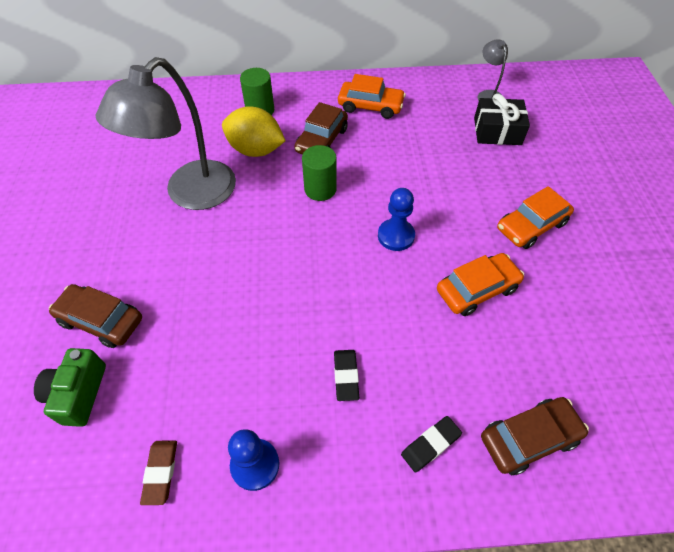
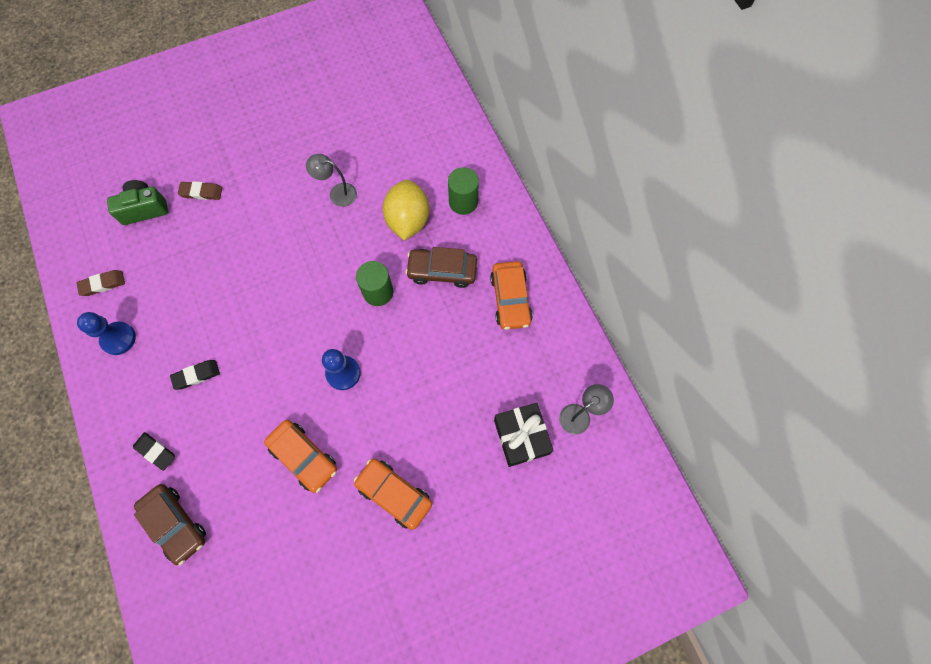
camera: 70 degrees right, 15 degrees up
(101, 321) = (201, 192): brown car -> brown eraser
(191, 194) = (337, 193): grey lamp -> grey lamp, size x0.45

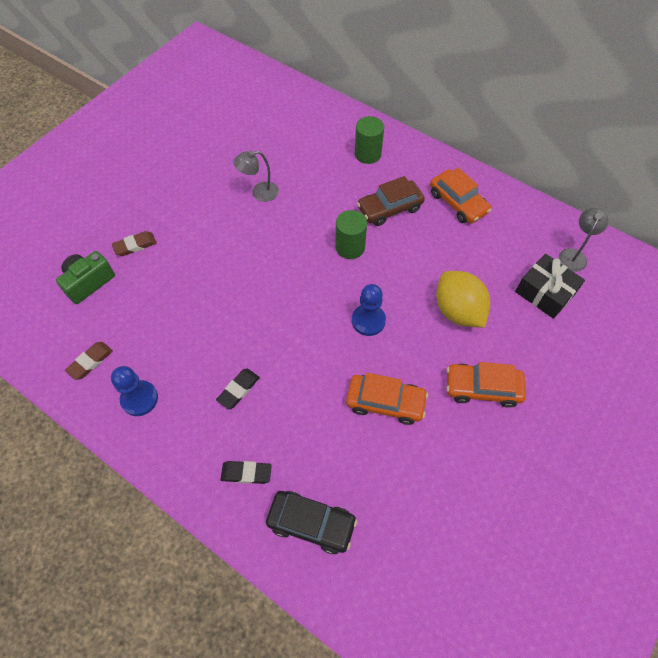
camera: 30 degrees left, 10 degrees down
(175, 524) = (311, 523): brown car -> black car
(408, 220) = (334, 186): yellow lemon -> yellow lemon (458, 311)

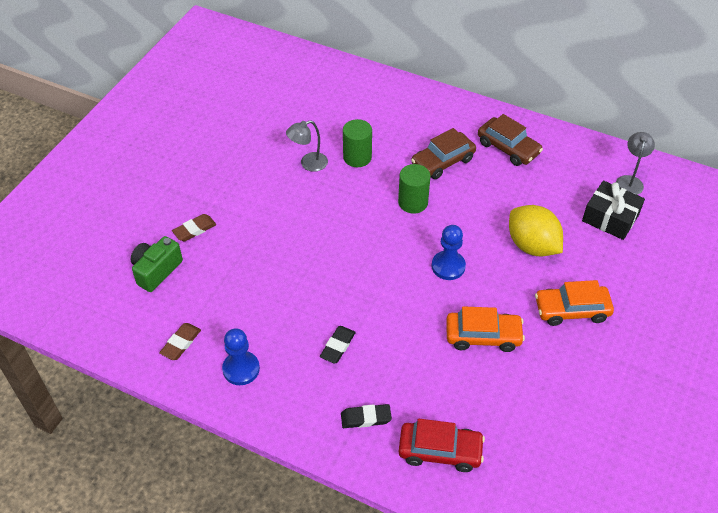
camera: 10 degrees left, 10 degrees down
(311, 523) = (440, 451): black car -> red car
(367, 154) = (408, 114): green cylinder -> green cylinder (357, 157)
(458, 203) = (508, 148): orange car -> brown car

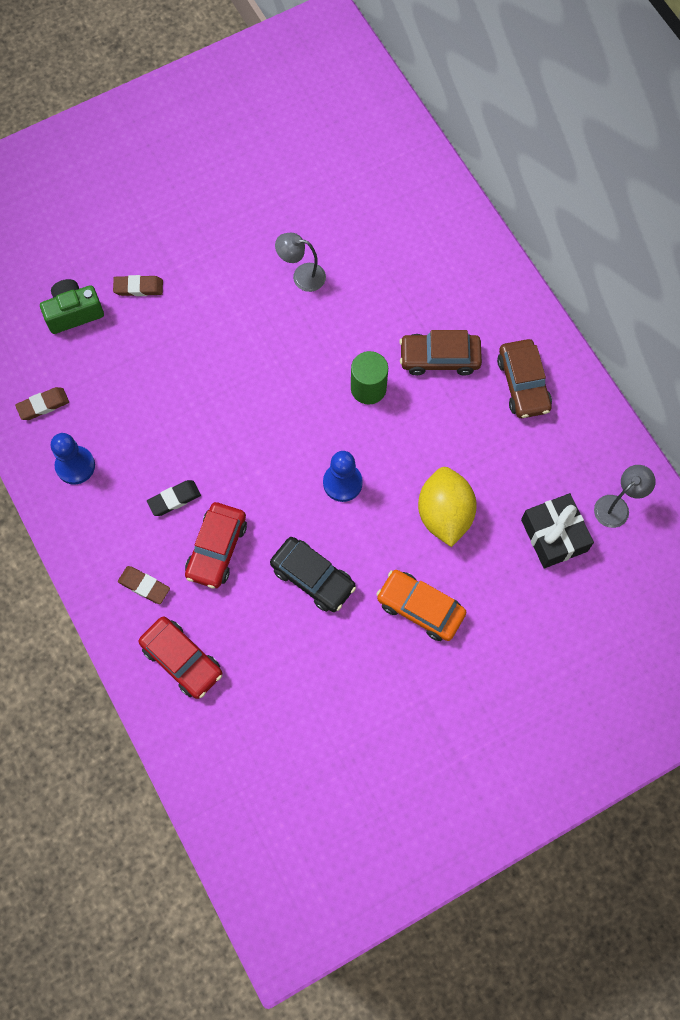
camera: 35 degrees right, 20 degrees up
(357, 157) = (356, 298): green cylinder -> none
(366, 418) = (144, 586): black eraser -> brown eraser
(398, 359) = (217, 549): none -> red car
(483, 336) = (313, 577): orange car -> black car

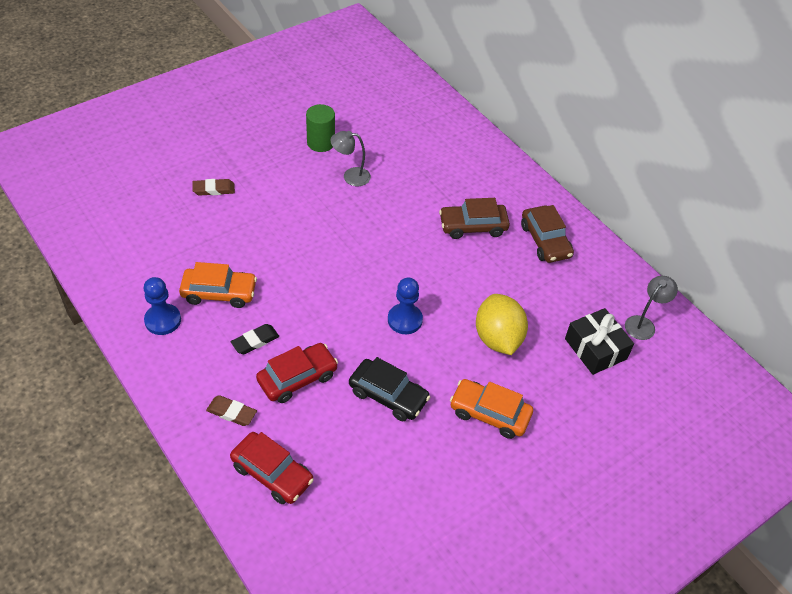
camera: 10 degrees left, 20 degrees down
(43, 405) = (132, 276): brown eraser -> none
(74, 313) = (158, 209): green camera -> none
(138, 433) = (219, 293): none -> orange car
(217, 549) = (297, 378): red car -> red car turned 135 degrees counterclockwise
(368, 388) = (417, 250): green cylinder -> green cylinder (321, 142)

